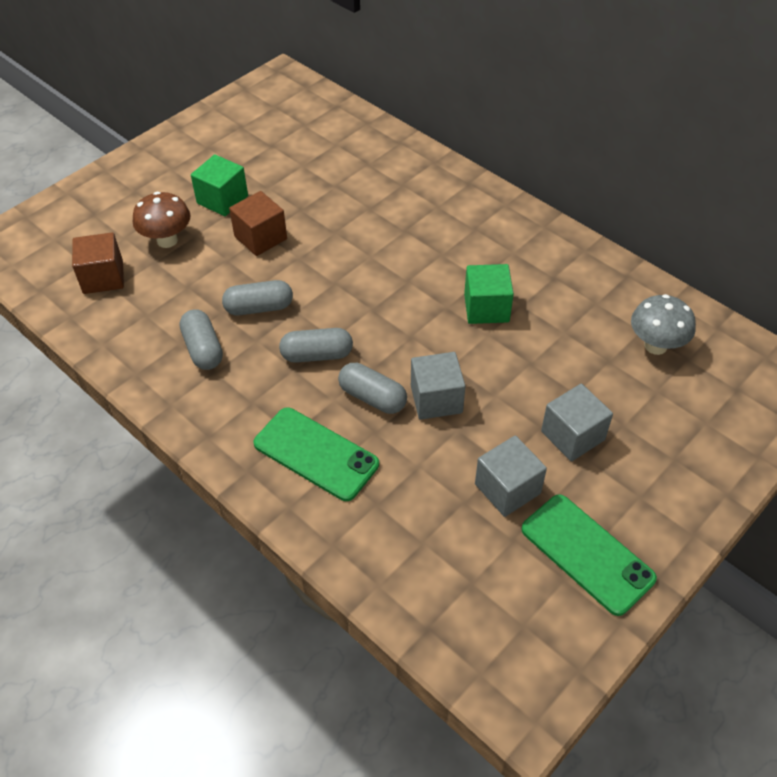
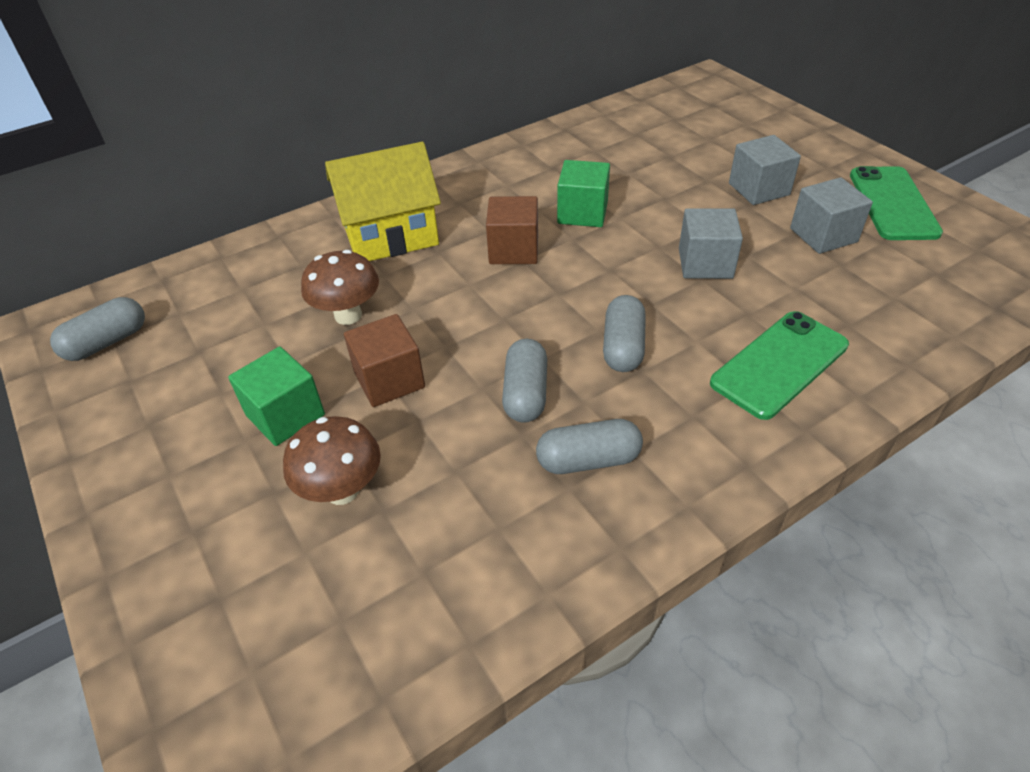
camera: 75 degrees left, 5 degrees down
(103, 277) = (391, 587): brown cube -> brown cube (513, 250)
(320, 202) = (348, 315): none -> brown mushroom
(372, 397) = (697, 309): grey capsule -> grey capsule (107, 342)
(417, 200) = (391, 236): none -> yellow house
(587, 553) = (892, 203): green phone -> green phone turned 60 degrees counterclockwise
(655, 346) = (656, 130): grey mushroom -> none

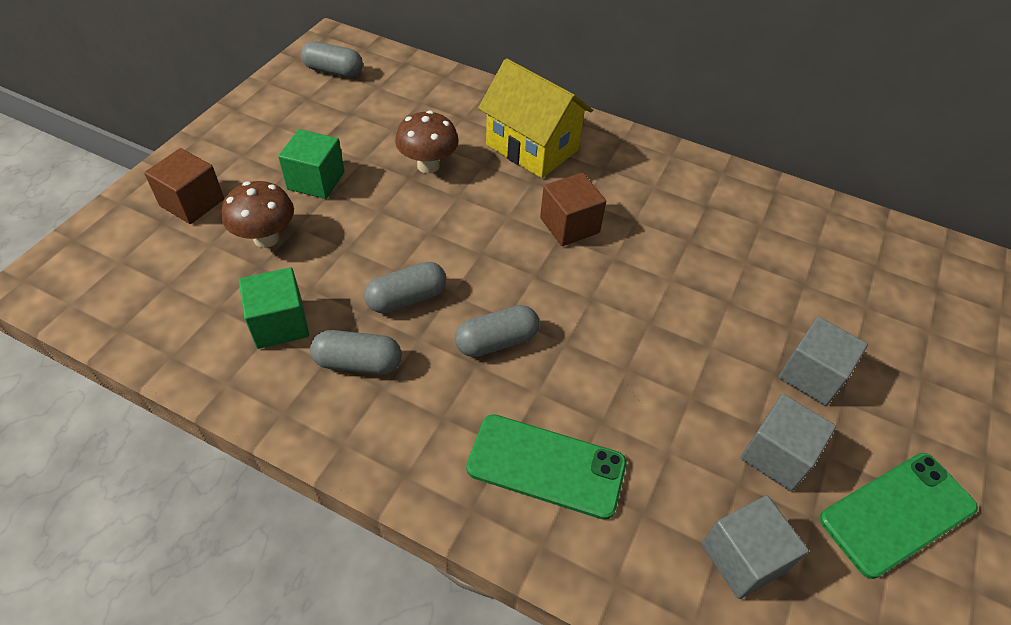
camera: 55 degrees right, 5 degrees up
(389, 380) = (377, 216): brown cube -> brown cube (192, 203)
(582, 213) = (656, 251): green cube -> green cube (279, 323)
(588, 460) = (358, 362): grey capsule -> grey capsule turned 45 degrees counterclockwise
(705, 263) = (651, 365): grey cube -> grey cube (743, 558)

